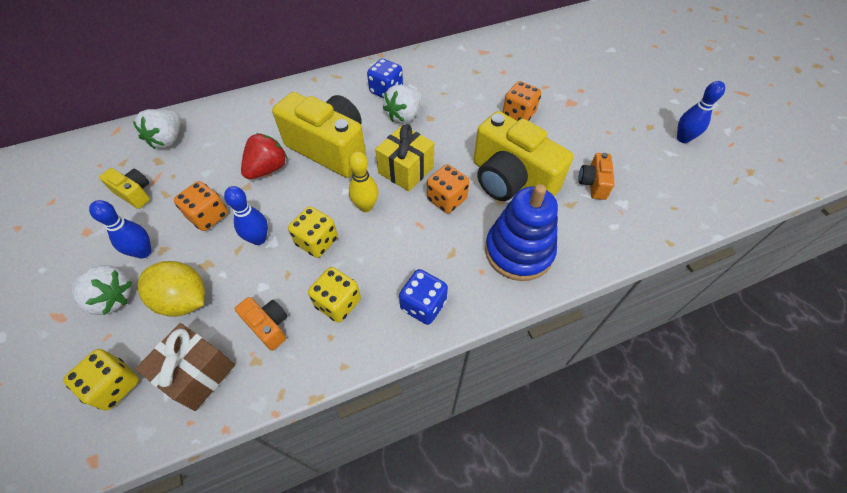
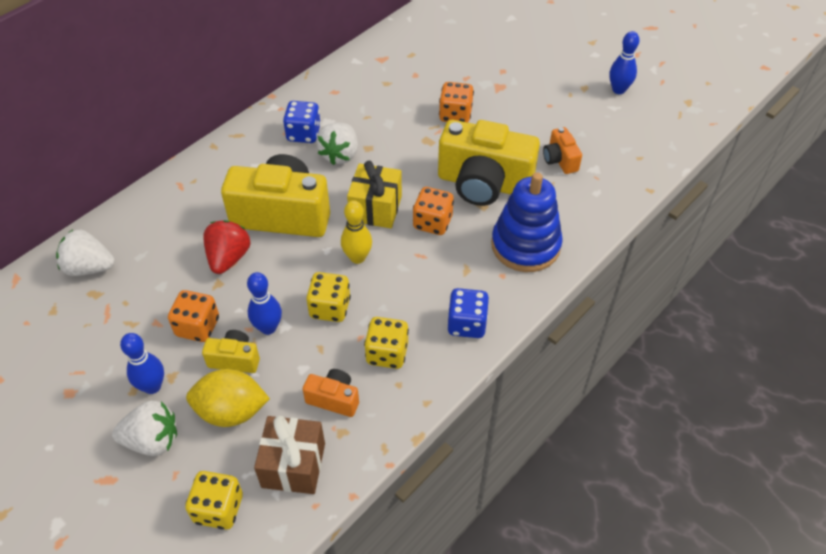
camera: 25 degrees left, 5 degrees down
(135, 193) = (95, 335): yellow camera -> yellow camera (235, 359)
(168, 140) = (89, 267): white strawberry -> white strawberry turned 105 degrees clockwise

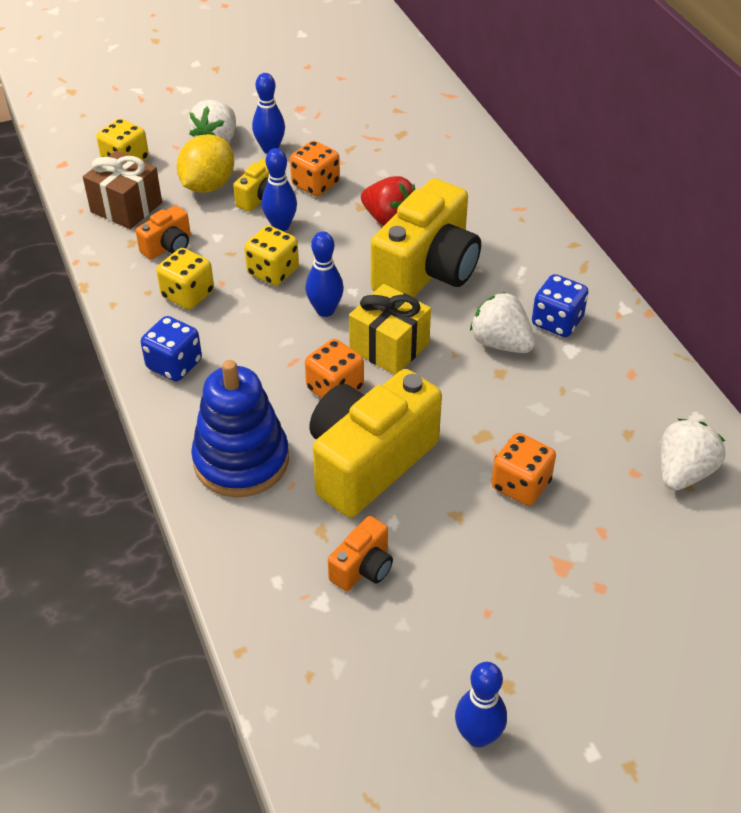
camera: 115 degrees right, 5 degrees down
(89, 267) = (436, 135): white strawberry -> white strawberry (683, 472)
(357, 257) = (325, 310): yellow bowling pin -> blue bowling pin
(560, 160) = (363, 567): orange camera -> orange camera turned 120 degrees clockwise

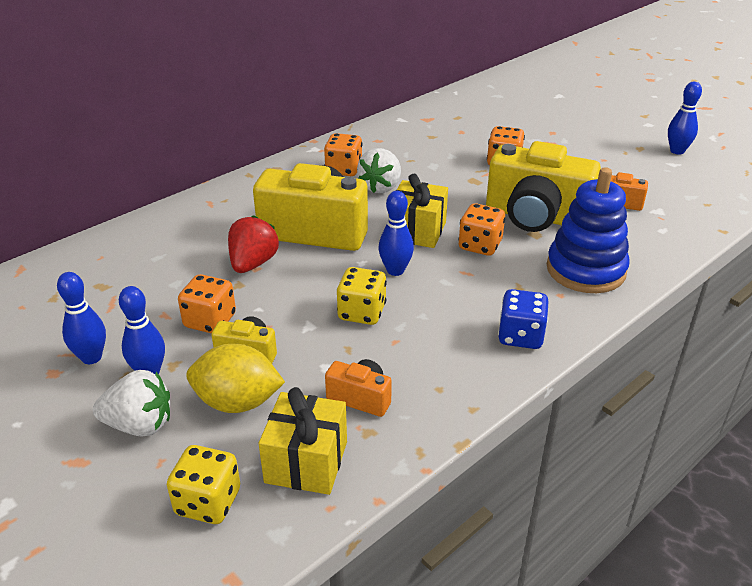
camera: 110 degrees left, 10 degrees down
(126, 207) = (306, 462): brown gift -> yellow gift
(188, 295) = (426, 358): yellow dice -> none
(281, 226) = (290, 326): blue bowling pin -> blue bowling pin (91, 357)
(557, 322) = (344, 170): blue dice -> orange dice
(683, 472) = (449, 119): white strawberry -> none

